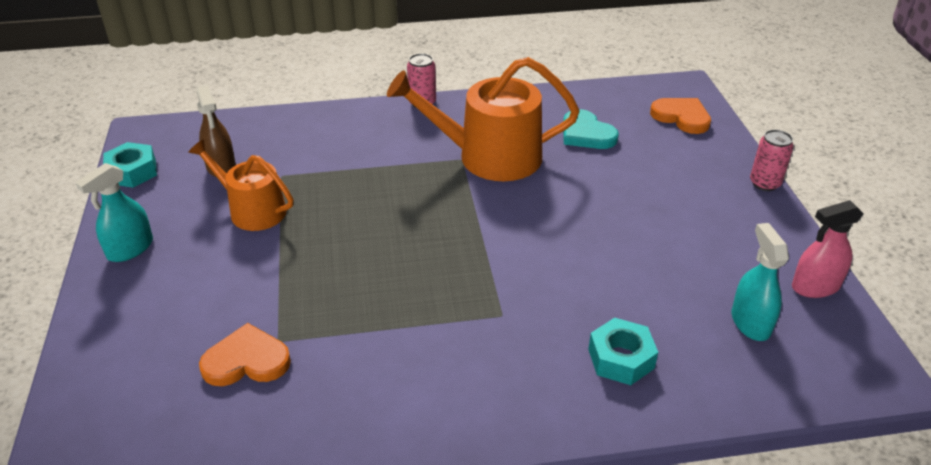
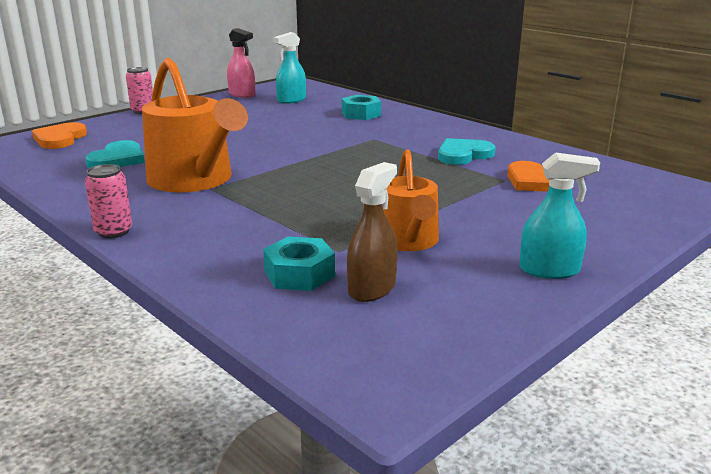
camera: 125 degrees left, 15 degrees down
(132, 172) = (465, 341): turquoise nut -> turquoise nut (299, 274)
(374, 357) = (463, 155): none -> turquoise heart

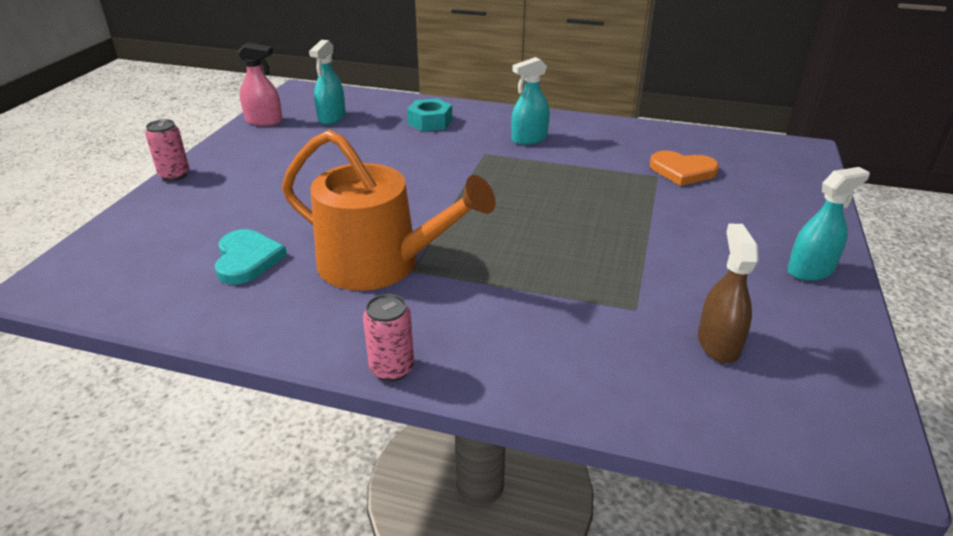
camera: 30 degrees left, 10 degrees up
(60, 139) = (122, 248): orange heart -> none
(299, 274) = (641, 351): turquoise nut -> none
(408, 241) = (675, 276): orange watering can -> none
(426, 137) = (529, 139): none -> turquoise spray bottle
(463, 155) = (588, 154): turquoise heart -> none

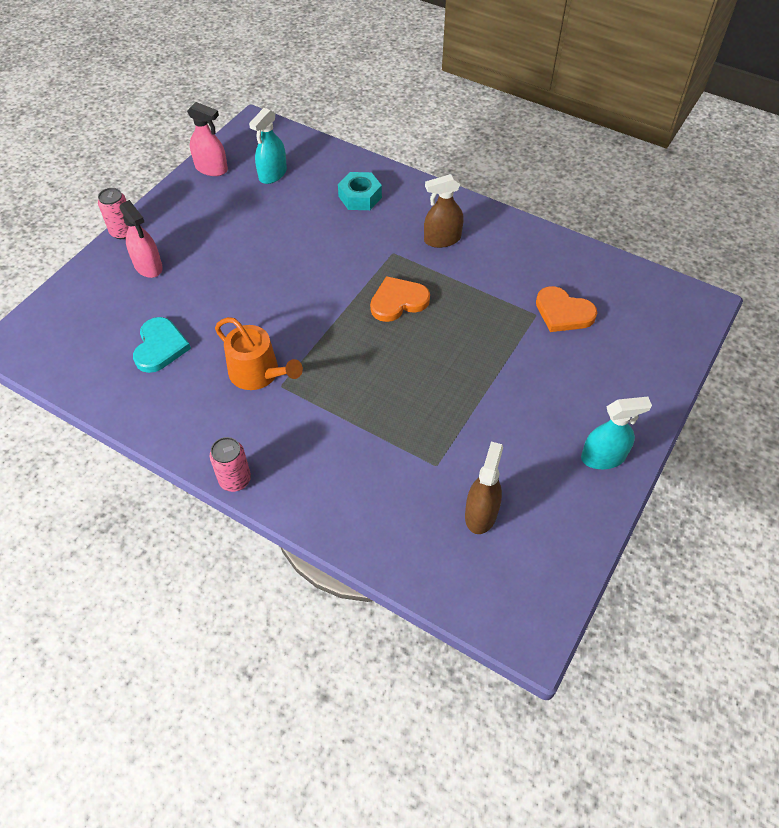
camera: 15 degrees right, 20 degrees up
(213, 196) = (148, 266): none -> pink spray bottle
(380, 264) = (259, 373): orange watering can -> orange watering can, size x0.62
(510, 185) = (398, 301): none -> orange heart
(529, 139) = (442, 239): turquoise spray bottle -> brown spray bottle

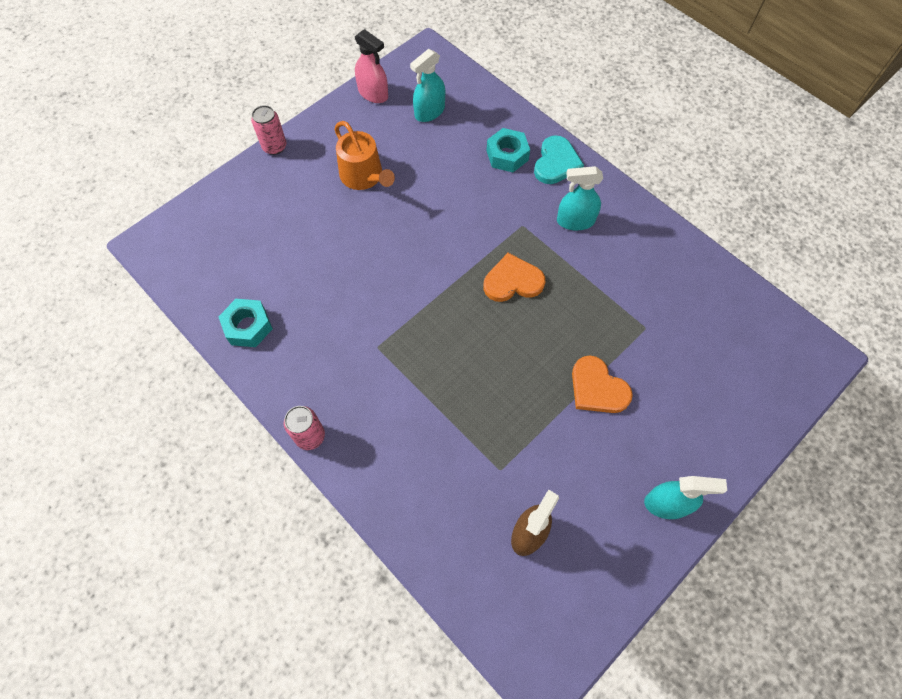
camera: 15 degrees right, 10 degrees up
(141, 396) = (248, 326): none -> turquoise nut
(148, 266) = (288, 189): pink spray bottle -> none
(160, 347) = (278, 279): turquoise heart -> turquoise heart (556, 163)
(259, 373) = (360, 329): orange watering can -> orange watering can (364, 176)
(442, 239) = (575, 221): brown spray bottle -> turquoise spray bottle
(563, 312) = (674, 332): orange heart -> orange heart (597, 388)

